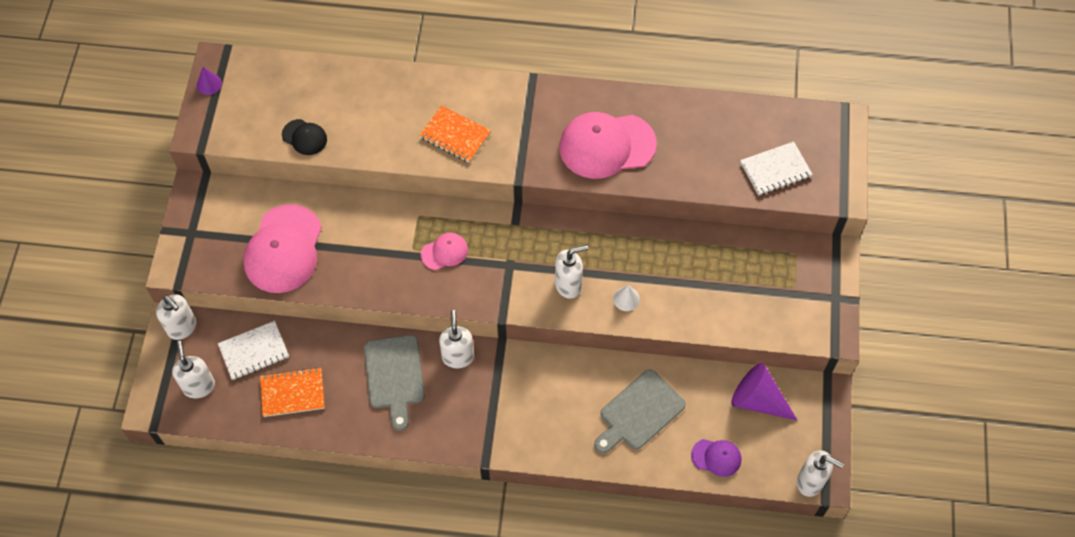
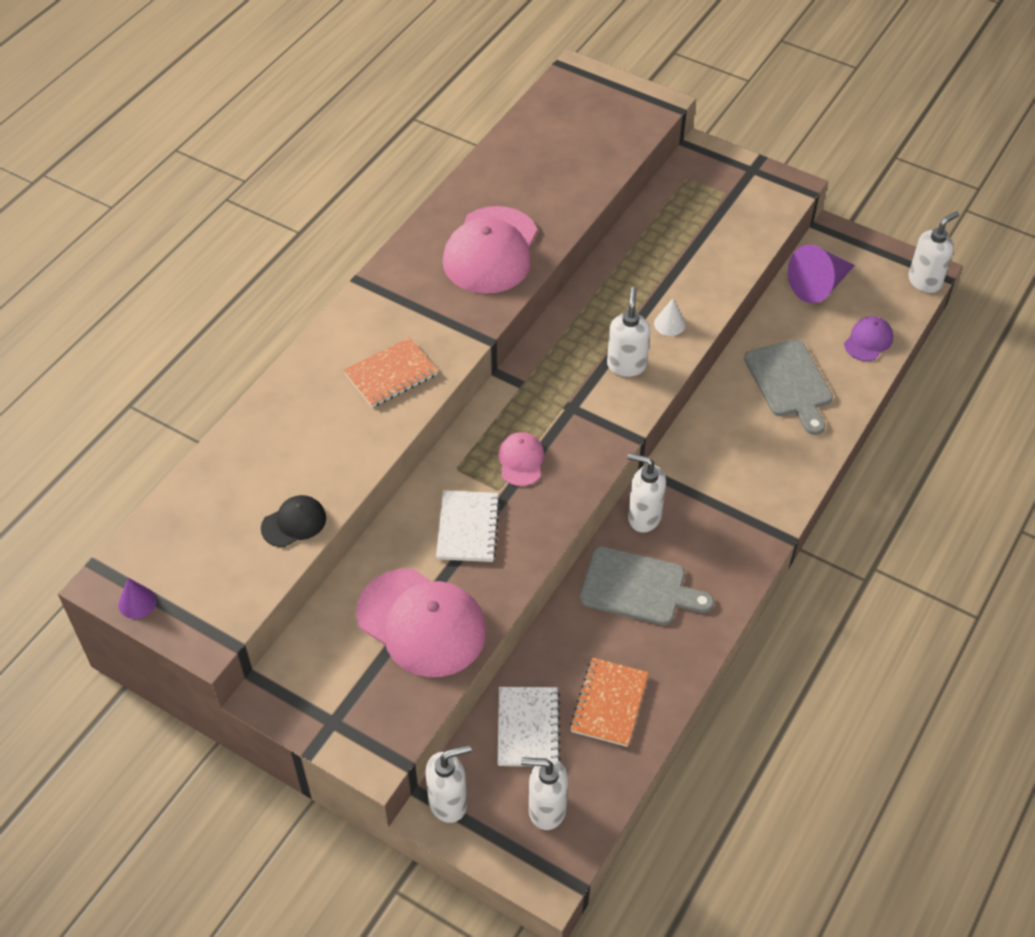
camera: 65 degrees left, 10 degrees down
(775, 170) = (602, 137): white notebook -> white notebook (468, 528)

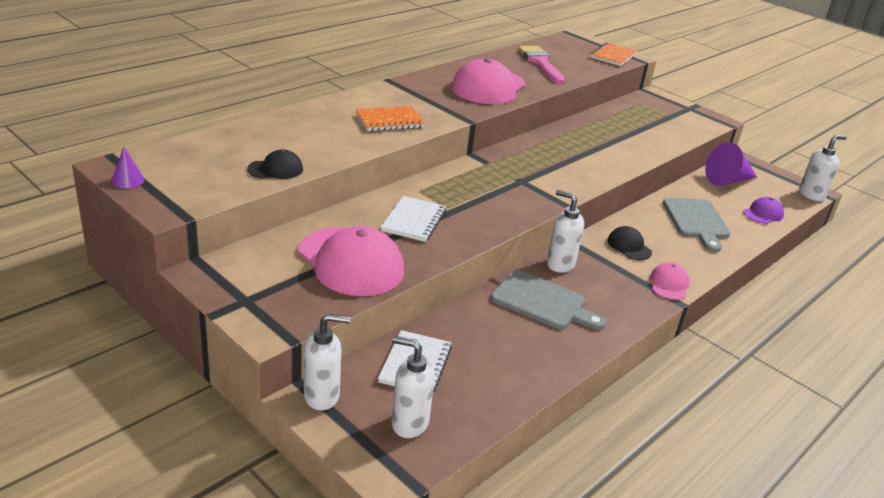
camera: 10 degrees right, 20 degrees down
(521, 460) = (471, 197): pink cap -> pink cap (669, 284)
(543, 164) = (540, 63): none -> pink brush
(609, 703) = (493, 366): orange notebook -> orange notebook (613, 56)
(626, 365) = (570, 170): white soap dispenser -> none
(669, 324) = (610, 159): white cone -> none
(717, 458) = (629, 246): none -> black cap

